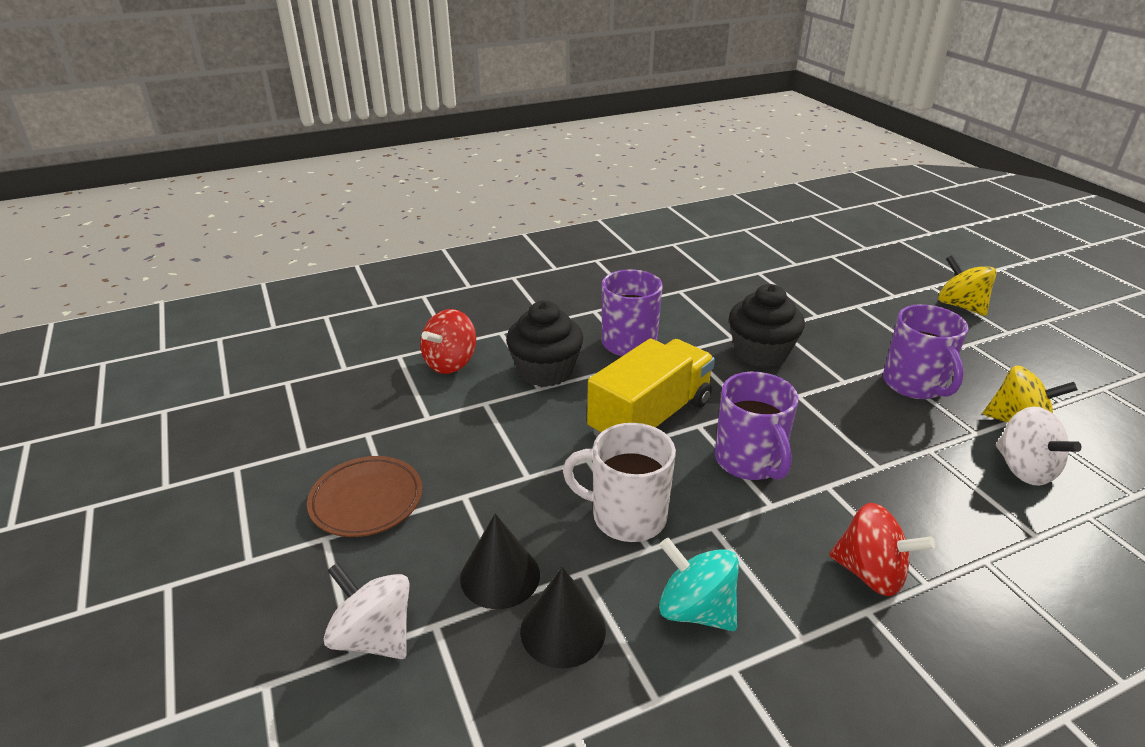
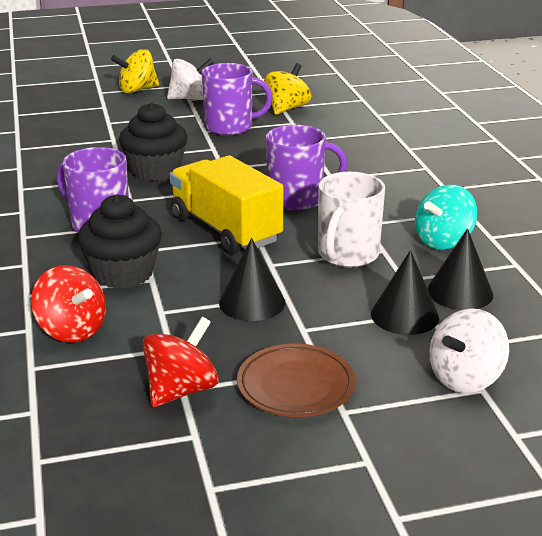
camera: 80 degrees left, 5 degrees down
(509, 455) = (252, 302): none -> black cone
(870, 573) = (416, 181): red spinning top -> red spinning top (181, 390)
(1024, 469) = (332, 119): white spinning top -> white spinning top (190, 98)

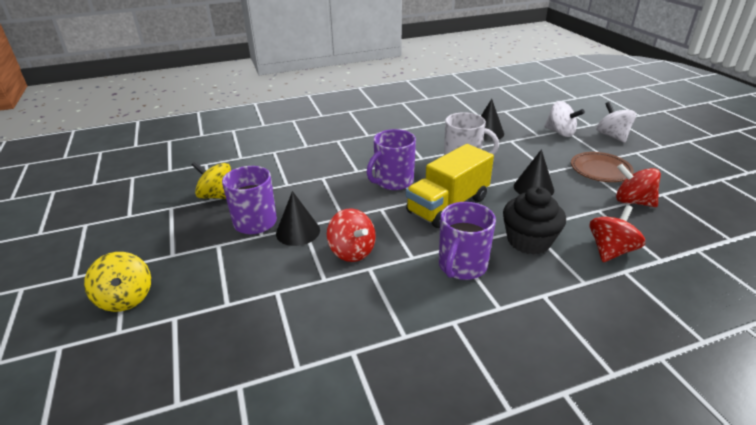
camera: 95 degrees left, 5 degrees up
(155, 170) = (352, 251): black cupcake -> red spinning top
(190, 98) = (171, 254): white spinning top -> white spinning top (612, 136)
(297, 199) = (393, 181): purple mug -> purple mug turned 120 degrees counterclockwise
(404, 315) = (518, 145): black cone -> black cone (298, 231)
(443, 241) = (435, 136): turquoise spinning top -> none

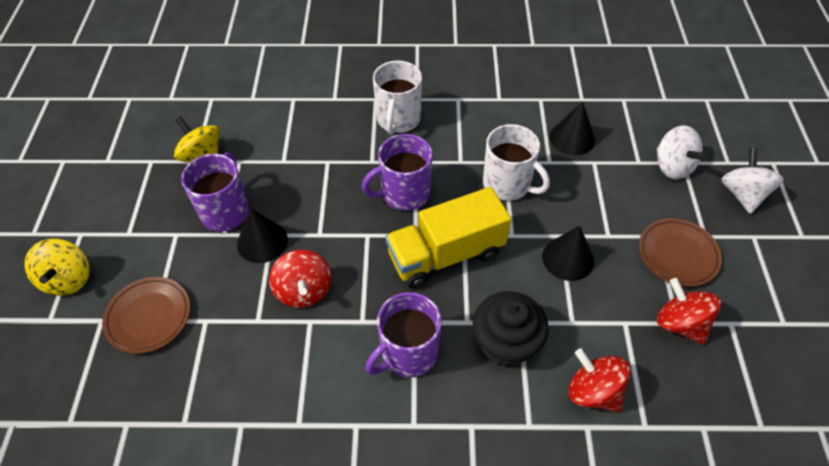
camera: 20 degrees right, 20 degrees up
(221, 303) = (149, 317): none -> brown plate
(361, 147) = (398, 119): none -> white mug
(610, 250) = (593, 391): red spinning top -> red spinning top turned 105 degrees counterclockwise

